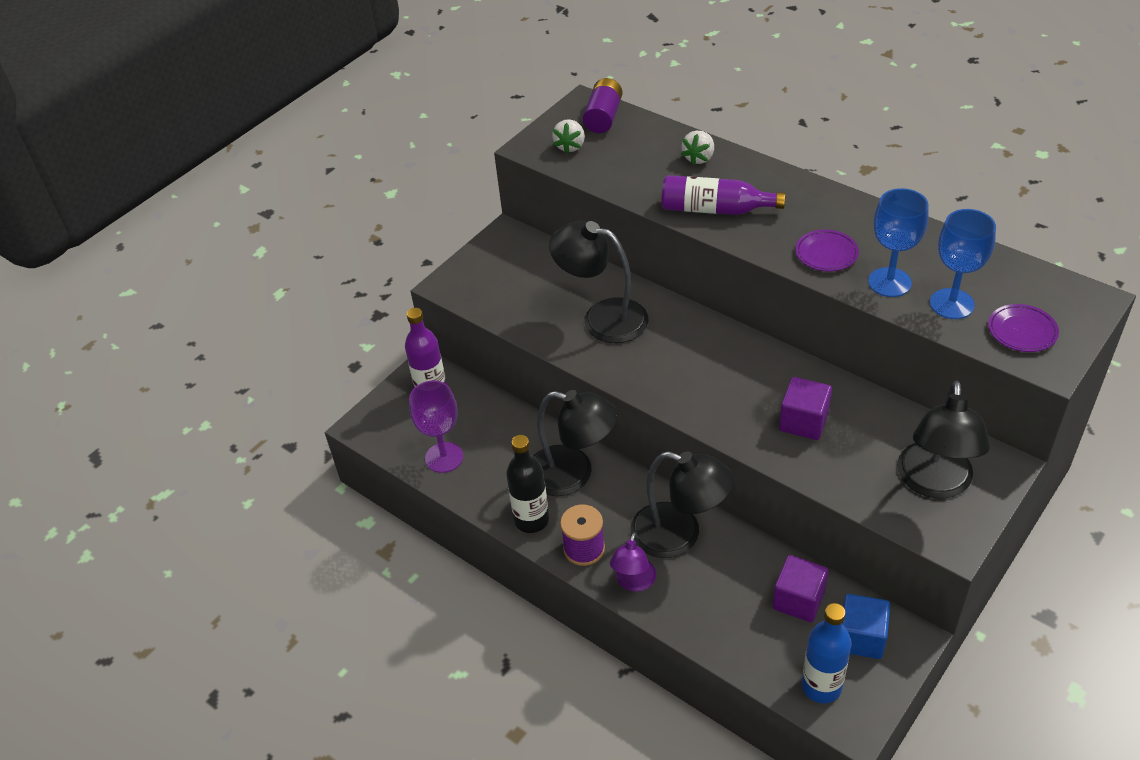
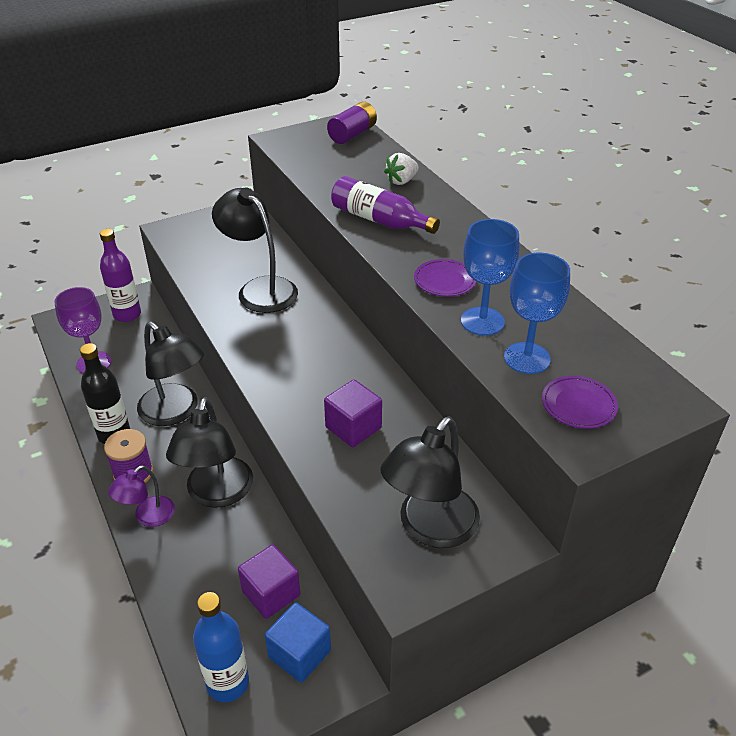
camera: 20 degrees right, 5 degrees down
(570, 146) = (307, 146): white strawberry -> none
(679, 535) = (217, 494): black lamp -> black lamp turned 45 degrees clockwise

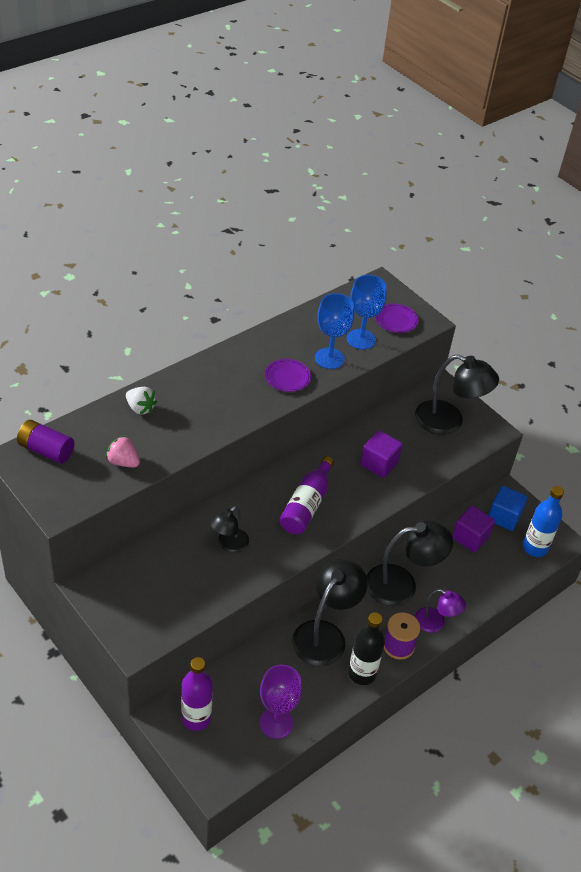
camera: 105 degrees left, 5 degrees up
(260, 289) = (229, 545): black lamp -> black lamp, size x0.57
(327, 169) = (123, 462): none -> pink strawberry
(379, 220) = (209, 418): purple bottle -> purple bottle (306, 505)

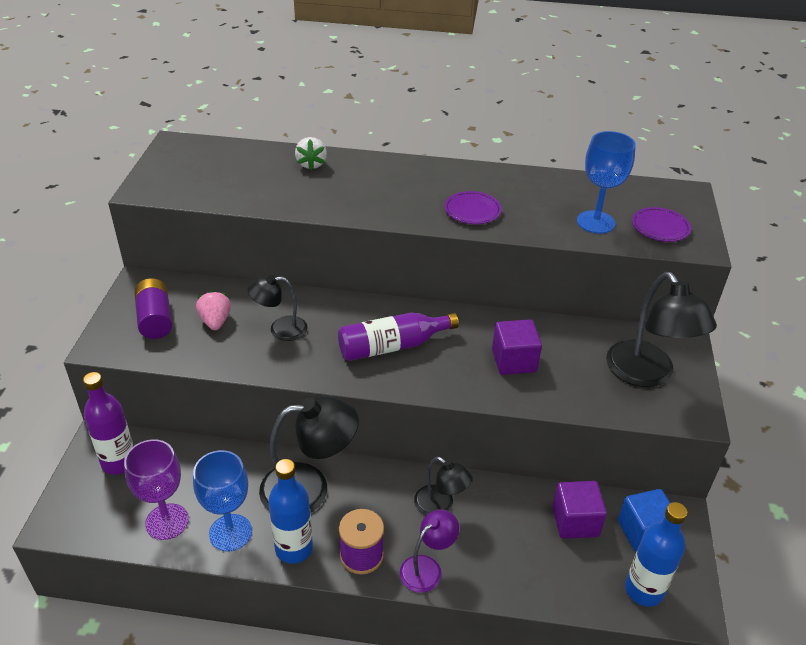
camera: 50 degrees right, 5 degrees down
(46, 450) = (201, 151): purple battery -> purple battery (155, 319)
(123, 462) = (239, 189): pink strawberry -> pink strawberry (215, 321)
(329, 358) = (537, 219): blue goblet -> blue goblet (230, 532)
(362, 673) = (294, 548): black bottle -> blue bottle
(401, 584) = (440, 506): black lamp -> black lamp, size x0.57
(435, 623) = (427, 568): purple lamp -> purple lamp turned 120 degrees counterclockwise

